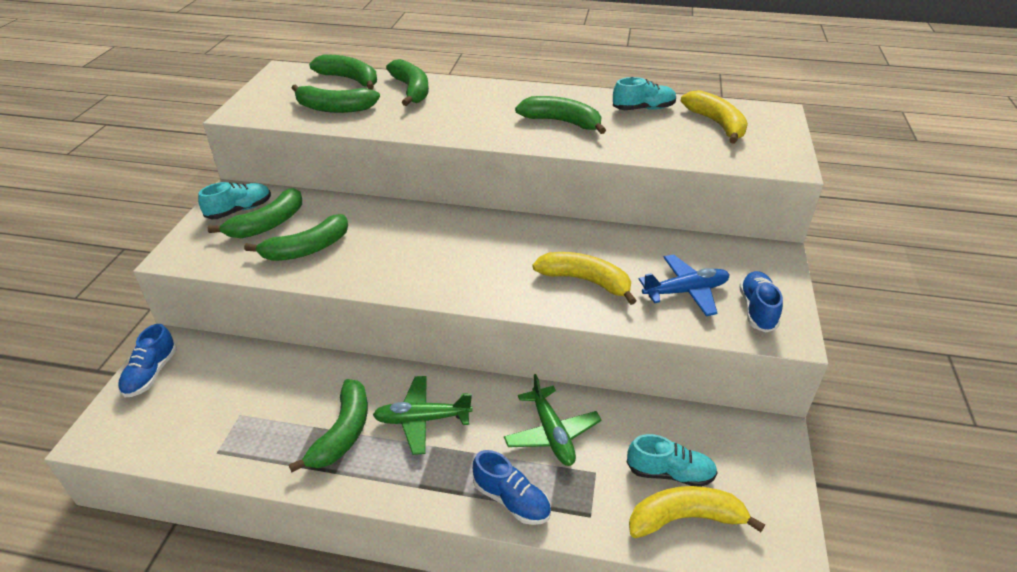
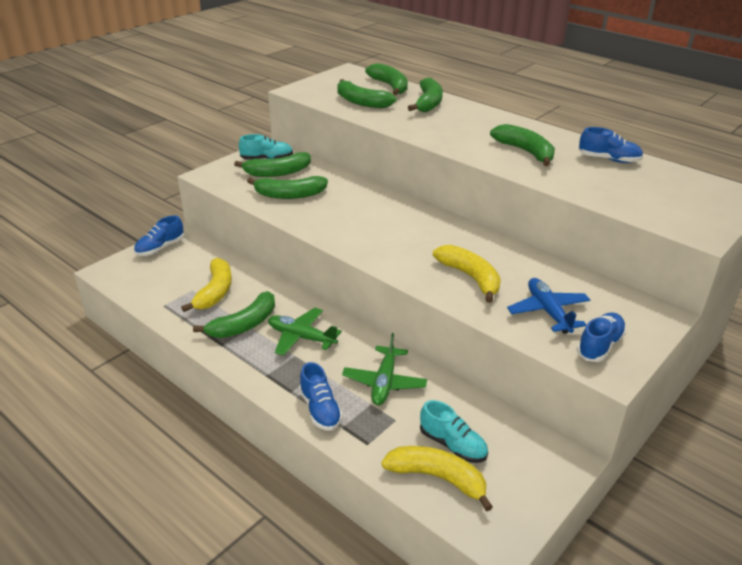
camera: 30 degrees right, 5 degrees down
(643, 109) = (609, 159): turquoise shoe -> blue shoe
(685, 291) = (548, 312): blue plane -> blue plane turned 120 degrees counterclockwise
(716, 124) = (666, 187): yellow banana -> yellow banana (215, 291)

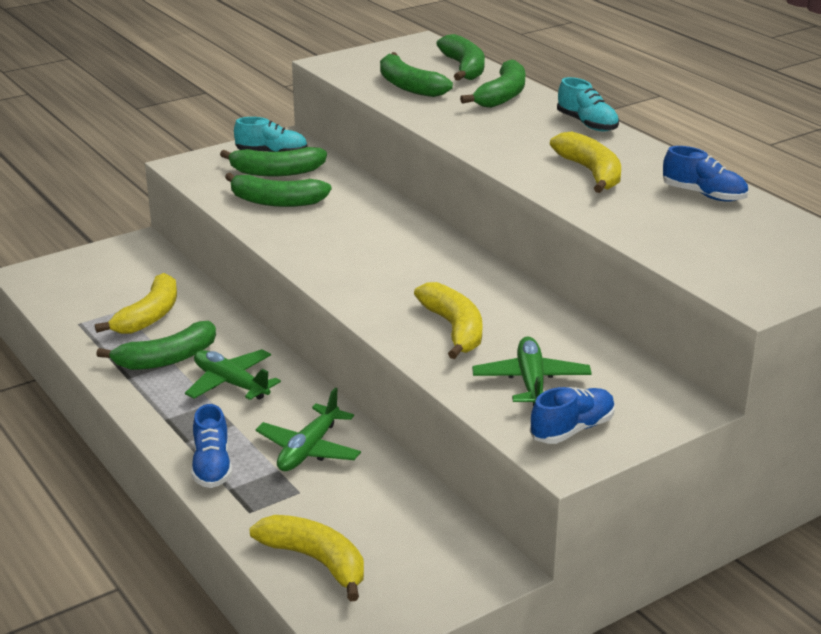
camera: 15 degrees right, 5 degrees down
(160, 248) = (105, 255): blue shoe -> none
(453, 445) = (356, 530): turquoise shoe -> turquoise shoe (587, 124)
(525, 152) = (591, 173): green banana -> yellow banana
(548, 312) = (531, 382): blue plane -> green plane

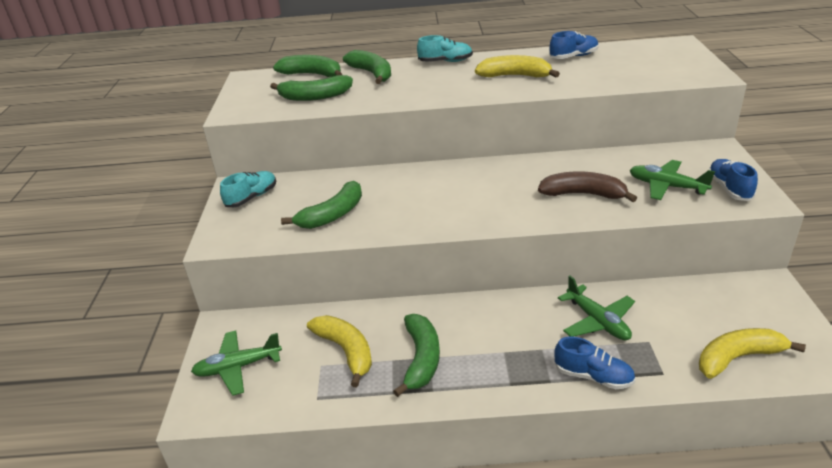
camera: 55 degrees left, 5 degrees up
(231, 383) = (484, 334): green plane -> green plane (238, 367)
(276, 172) = (285, 203): green banana -> none
(454, 329) = (583, 194): yellow banana -> brown banana

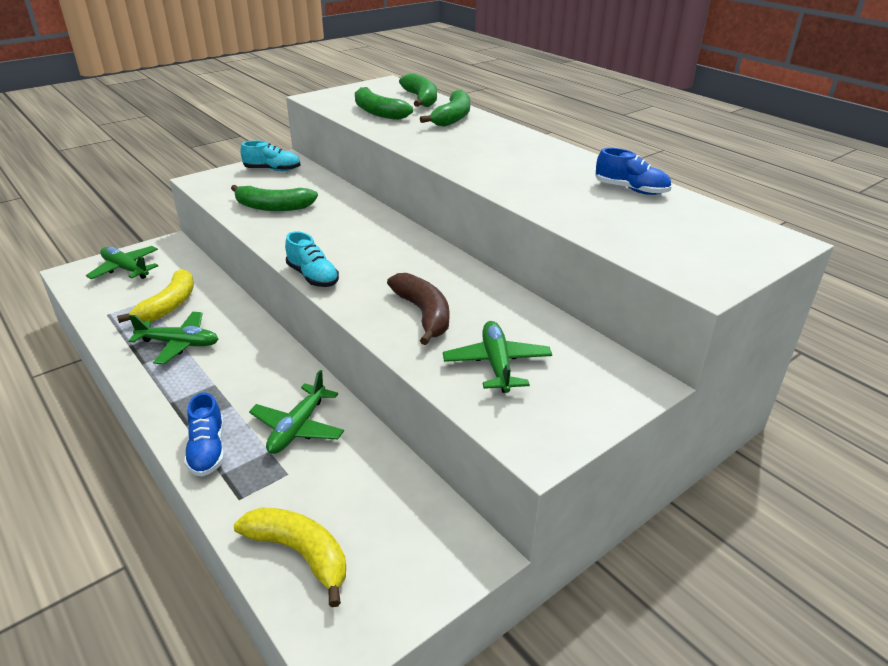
camera: 50 degrees right, 0 degrees up
(421, 359) = (179, 344): green banana -> green plane
(445, 61) = (523, 137): turquoise shoe -> turquoise shoe (313, 277)
(515, 76) = (533, 174): yellow banana -> none
(729, 188) = (541, 413): blue shoe -> none

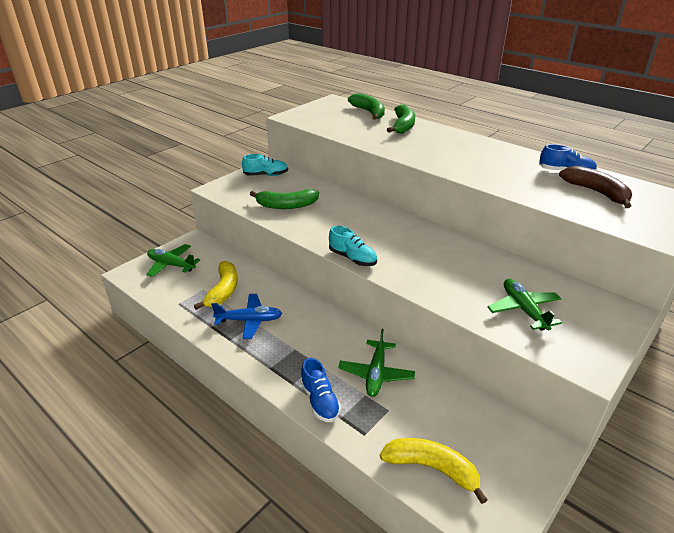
camera: 10 degrees left, 0 degrees up
(179, 344) = (249, 320): green plane -> blue plane
(378, 112) = (346, 126): green banana -> none
(423, 314) = (450, 278): brown banana -> brown banana (596, 192)

